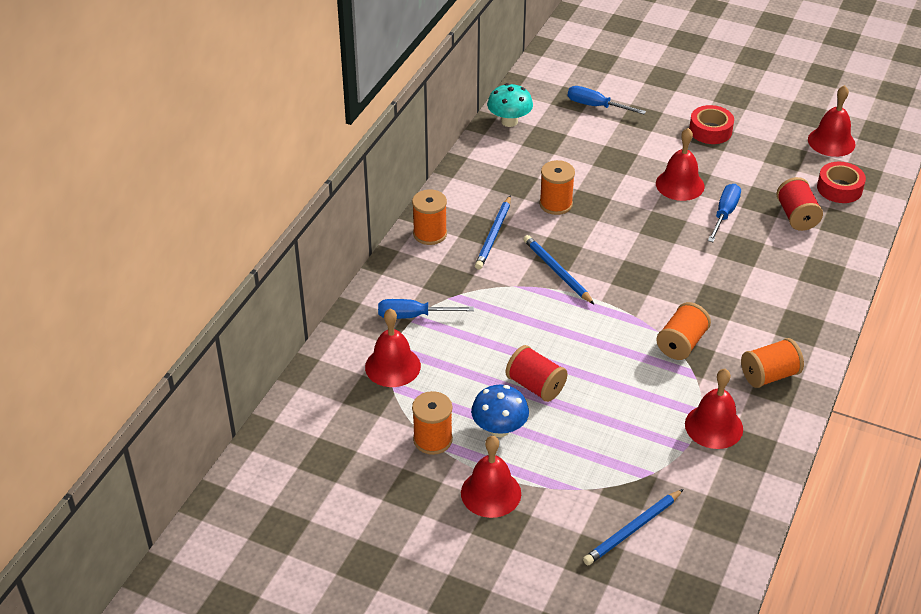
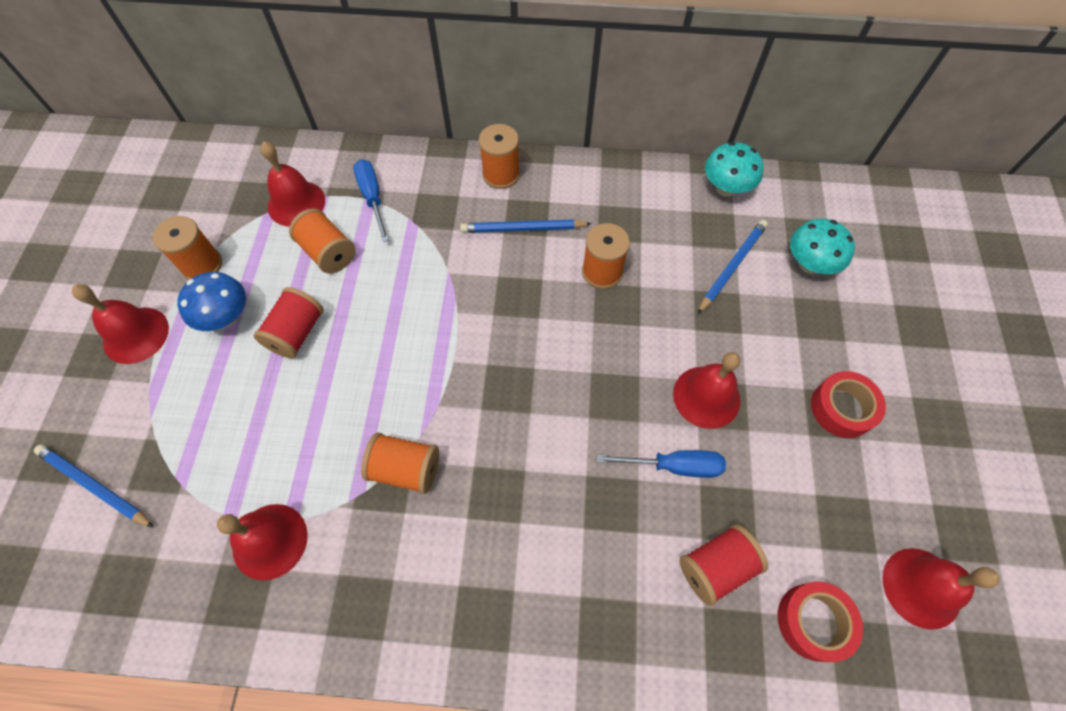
camera: 70 degrees right, 20 degrees up
(557, 271) = (486, 304): blue pencil -> blue pencil (731, 266)
(596, 106) = (809, 264): blue screwdriver -> turquoise mushroom
(769, 375) = (376, 594): orange spool -> orange spool (328, 253)

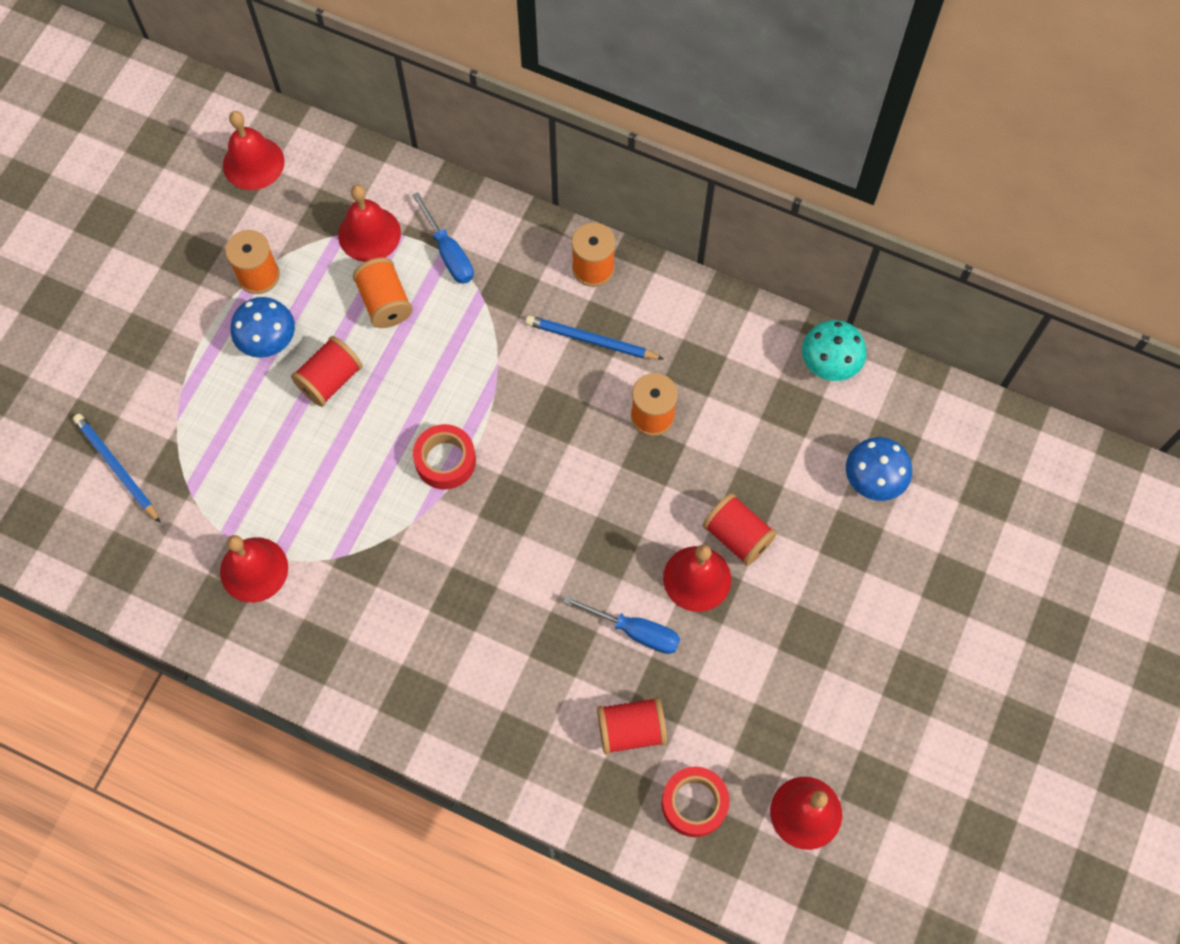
camera: 20 degrees right, 5 degrees up
(136, 335) = (180, 331): red bell -> red bell (253, 163)
(372, 198) = (449, 253): blue screwdriver -> blue screwdriver turned 150 degrees clockwise
(405, 469) = (389, 547): orange spool -> none
(723, 347) = (737, 536): none -> red spool
(731, 266) = (790, 455): blue pencil -> none
(809, 264) = (873, 480): turquoise mushroom -> blue mushroom
(842, 408) = (823, 635): red tape -> red tape (445, 460)

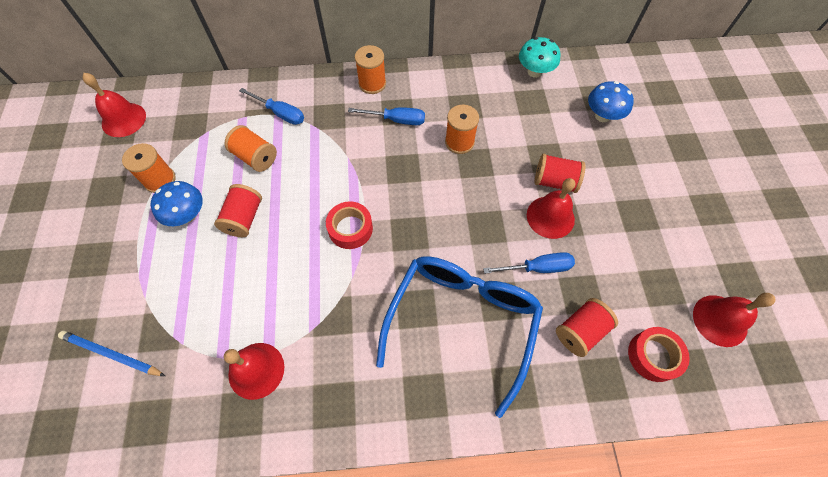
camera: 30 degrees left, 5 degrees down
(369, 234) = (223, 125): red bell -> none
(503, 644) = (462, 323): none -> blue glasses
(591, 341) = (396, 120): blue pencil -> blue screwdriver

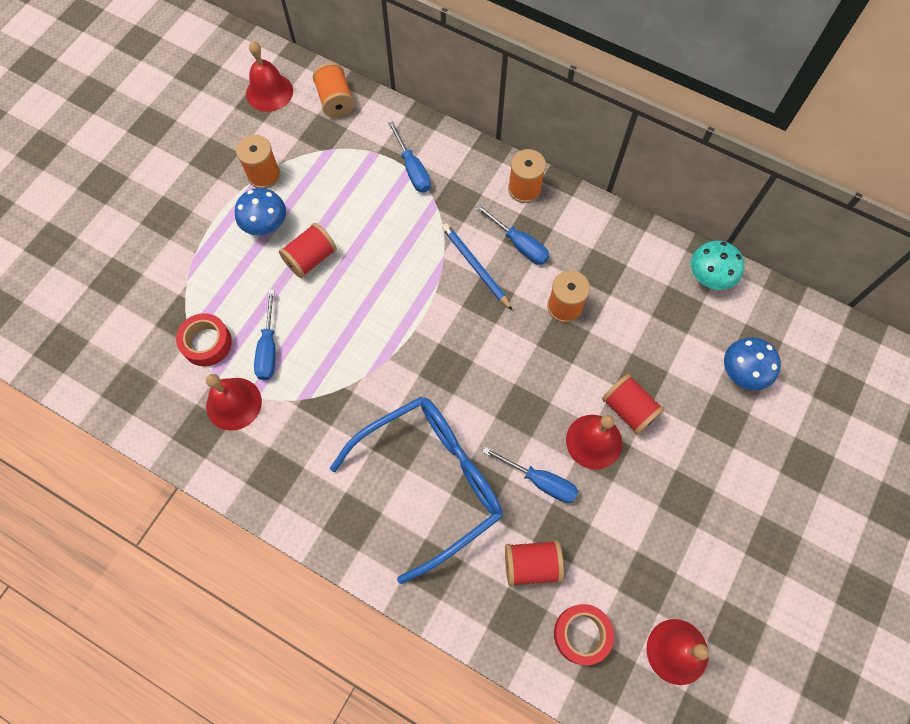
camera: 35 degrees right, 5 degrees up
(112, 355) = (135, 314): blue pencil -> blue pencil (475, 267)
(255, 157) = (359, 203): orange spool -> orange spool (335, 101)
(256, 307) = (268, 348): none -> blue screwdriver
(350, 228) = (396, 329): red tape -> red tape (207, 343)

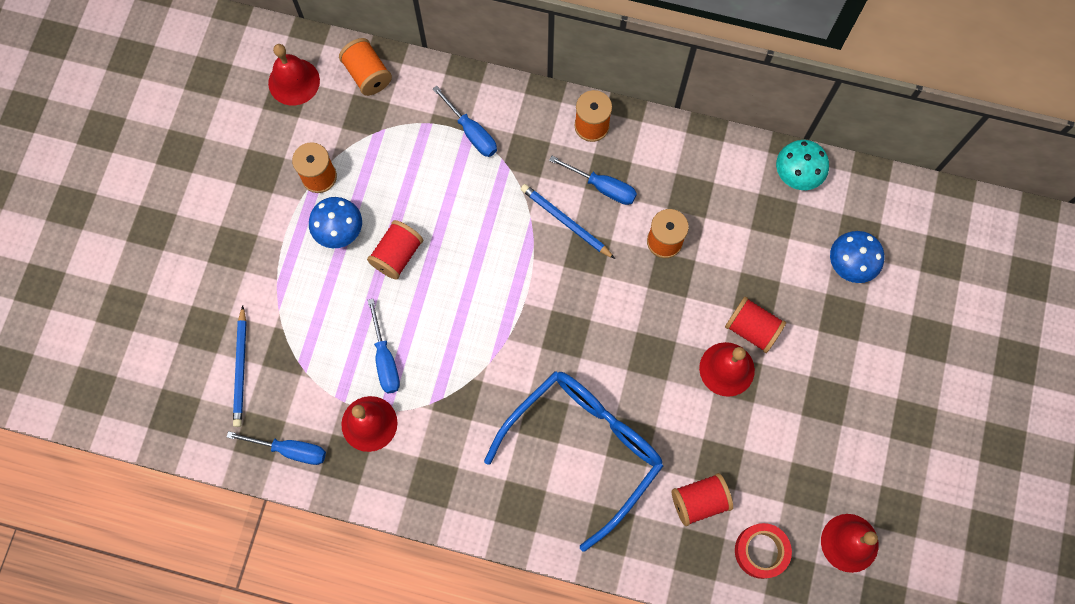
camera: 15 degrees left, 5 degrees up
(135, 323) = (241, 368): none -> blue pencil
(207, 343) = (321, 370): red tape -> none
(540, 481) = (686, 420): blue screwdriver -> blue screwdriver (290, 450)

